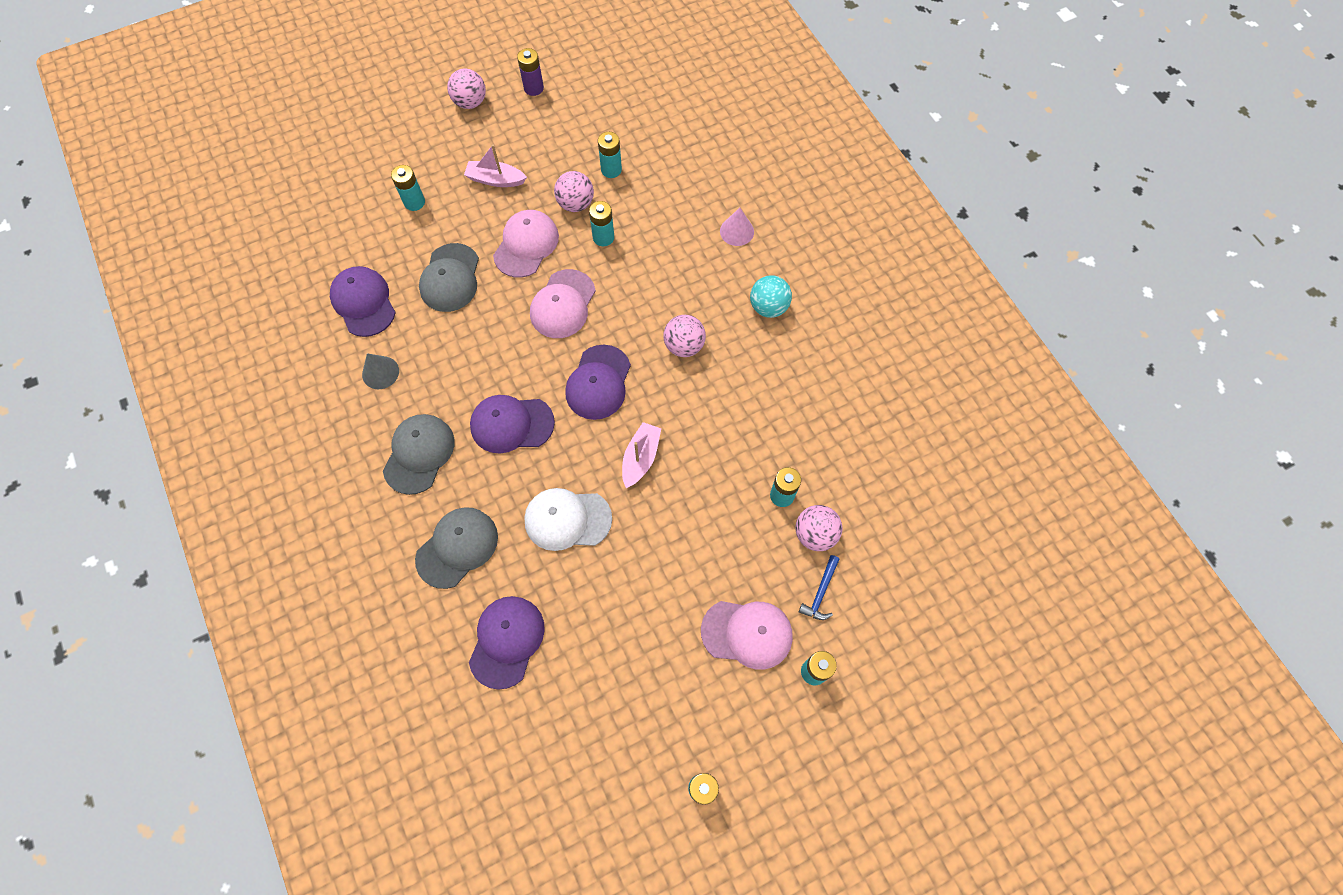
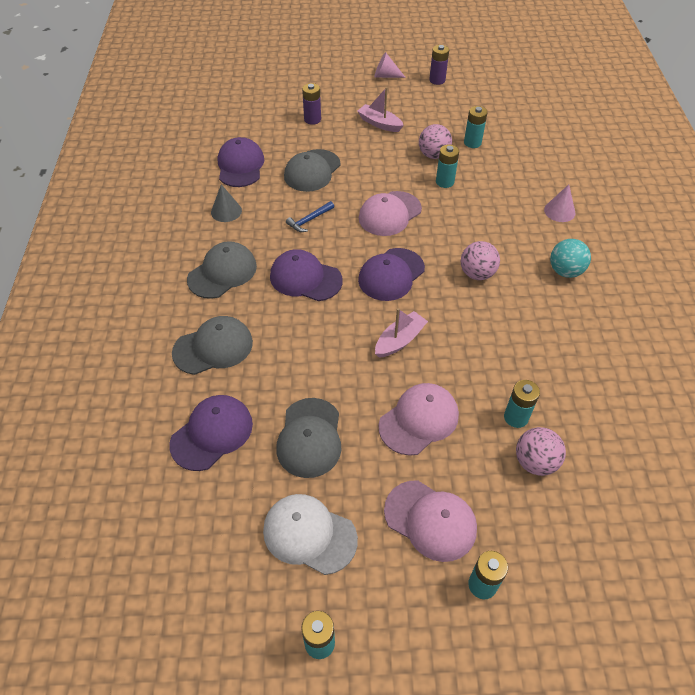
camera: 25 degrees right, 15 degrees down
(414, 202) = (312, 119): turquoise battery -> purple battery
(470, 102) = (386, 76): pink ball -> pink cone
(526, 245) = (381, 168): pink cap -> pink cap (419, 420)
(567, 519) = (313, 362): white cap -> white cap (309, 534)
(602, 602) = (309, 437): none -> grey cap
(820, 592) = (520, 515): blue hammer -> blue hammer (309, 220)

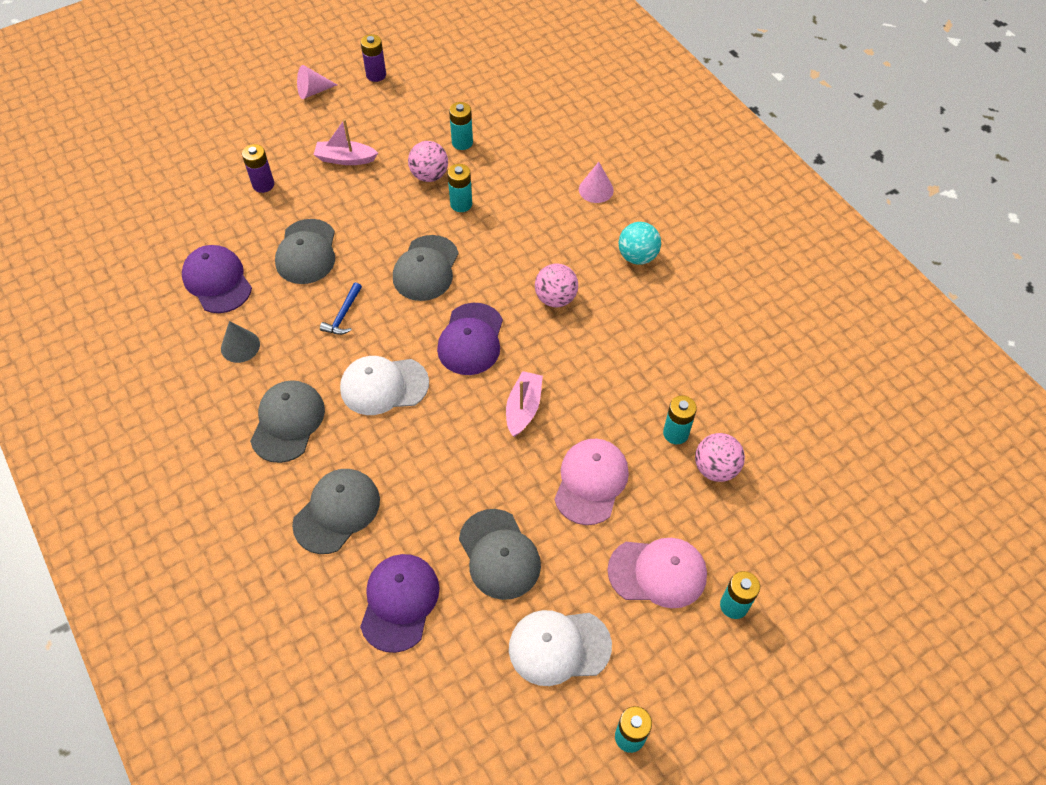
camera: 30 degrees left, 5 degrees up
(305, 278) = (384, 386): purple cap -> white cap
(389, 214) = (426, 268): pink cap -> grey cap

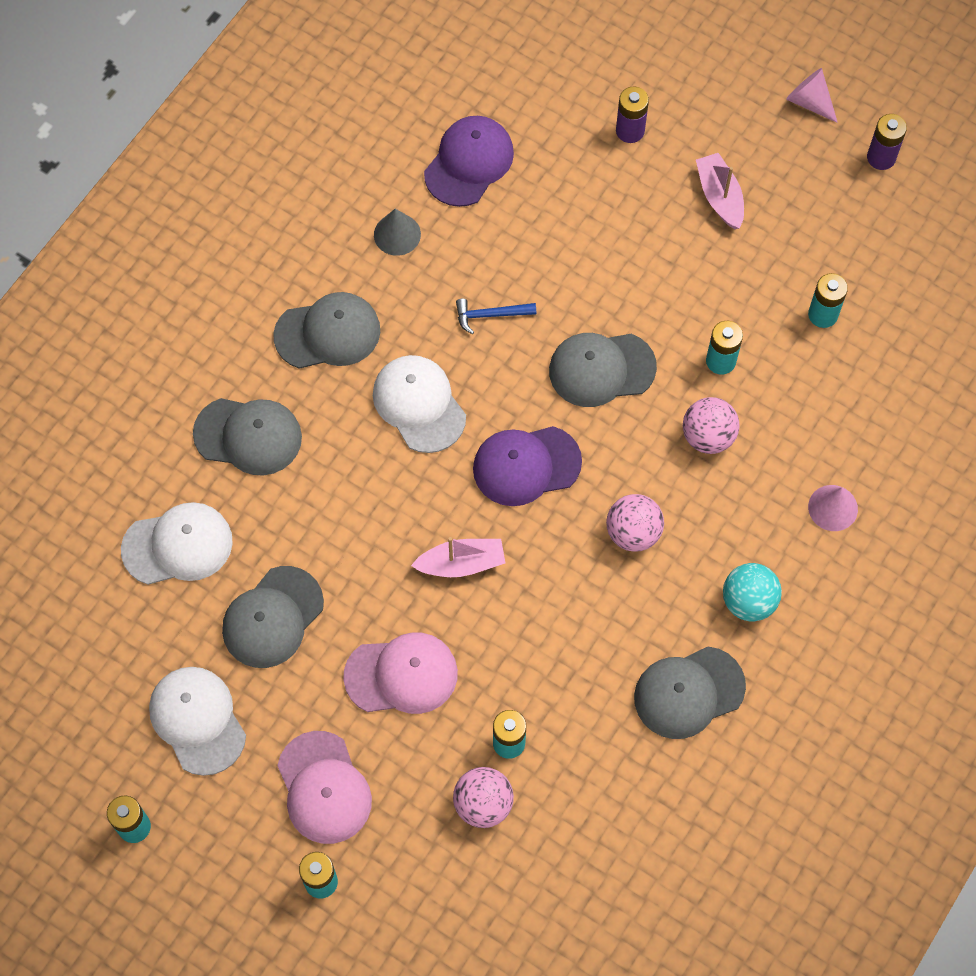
camera: 65 degrees right, 10 degrees up
(306, 252) = (557, 230): grey cap -> grey cap (688, 692)
(399, 602) = (178, 545): purple cap -> white cap
(429, 175) = (746, 303): pink ball -> pink ball (708, 436)

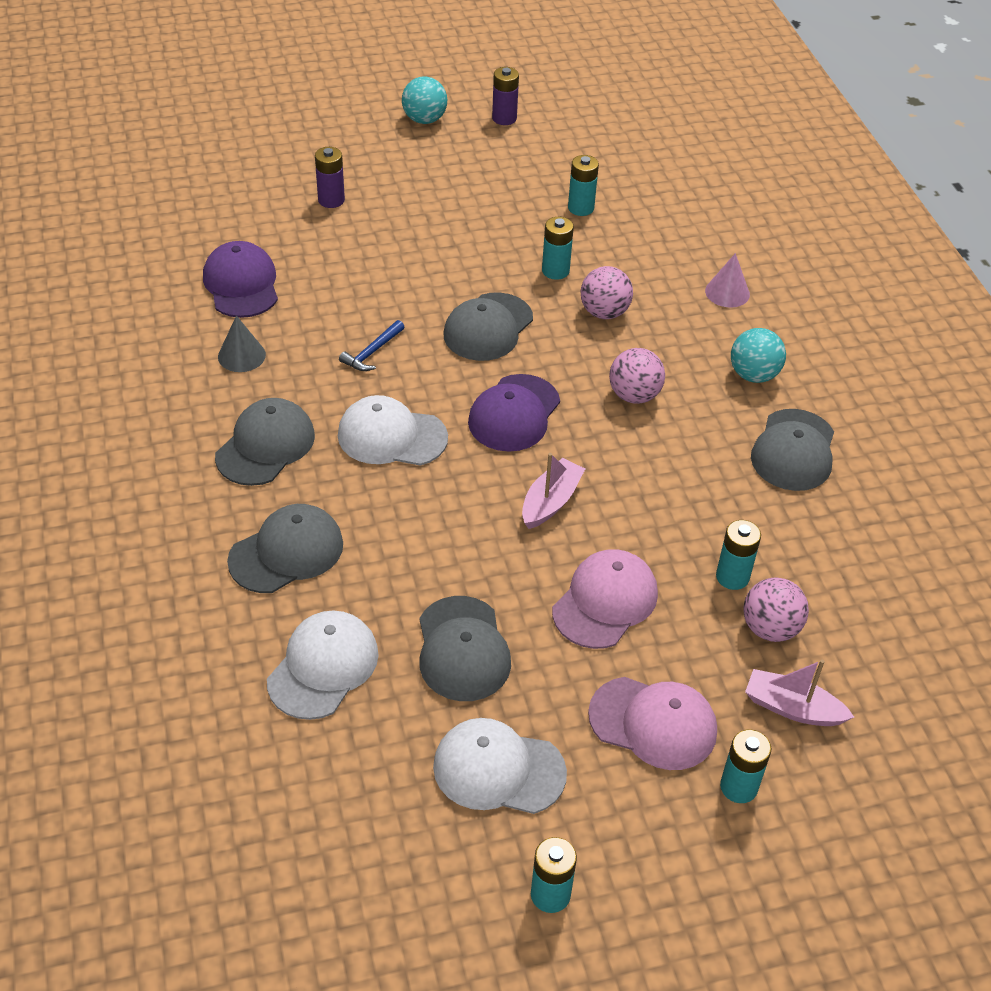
camera: 50 degrees left, 20 degrees down
(720, 196) = (436, 195): pink boat -> pink boat (792, 708)
(809, 102) = (424, 119): pink cone -> turquoise ball

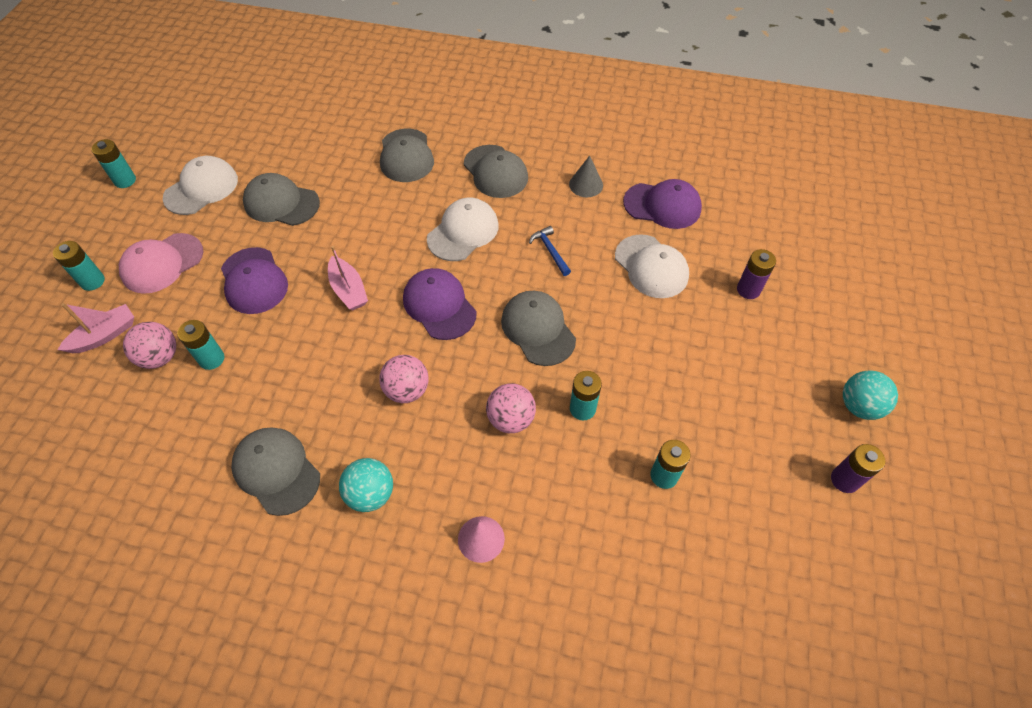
camera: 120 degrees right, 10 degrees up
(323, 667) = (319, 146): white cap -> white cap (651, 266)
(605, 602) = (254, 281): pink cap -> purple cap

